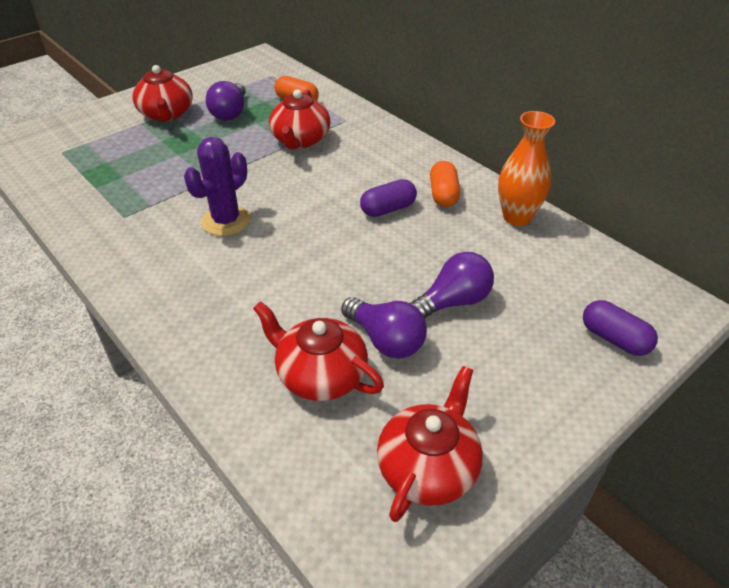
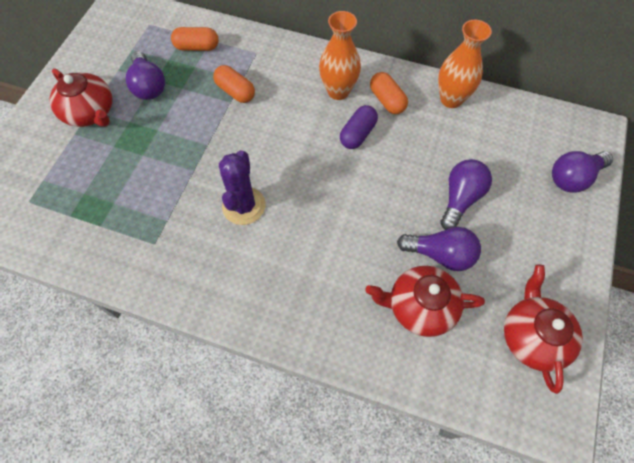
camera: 30 degrees left, 20 degrees up
(300, 140) = (235, 92): red teapot -> orange capsule
(399, 171) = (338, 91): none -> orange vase
(614, 339) = (573, 178): purple capsule -> purple light bulb

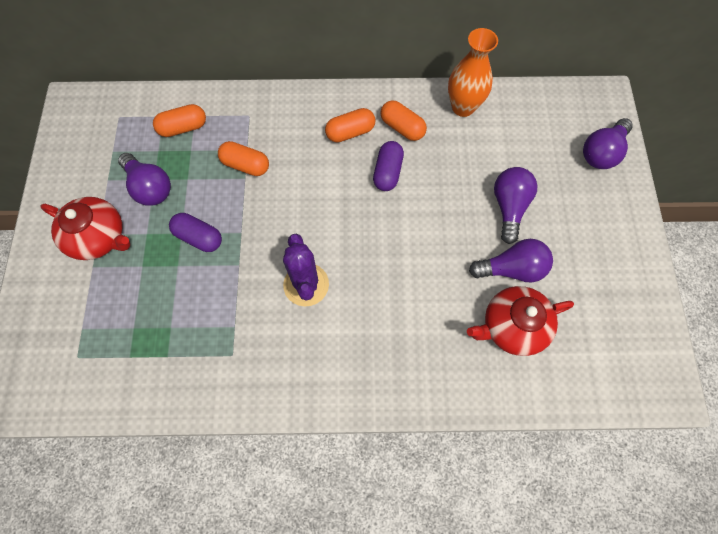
camera: 20 degrees left, 5 degrees up
(170, 138) = (199, 237): none -> purple capsule
(338, 91) = (350, 132): orange vase -> orange capsule
(532, 336) = (619, 318): red teapot -> none

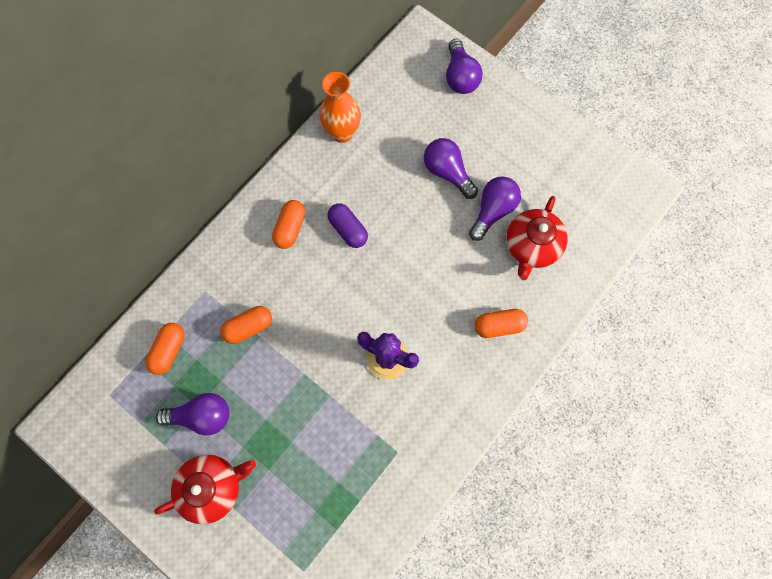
camera: 50 degrees left, 5 degrees up
(199, 237) = (281, 408): purple capsule -> none
(402, 127) = (320, 188): orange capsule -> orange capsule (499, 325)

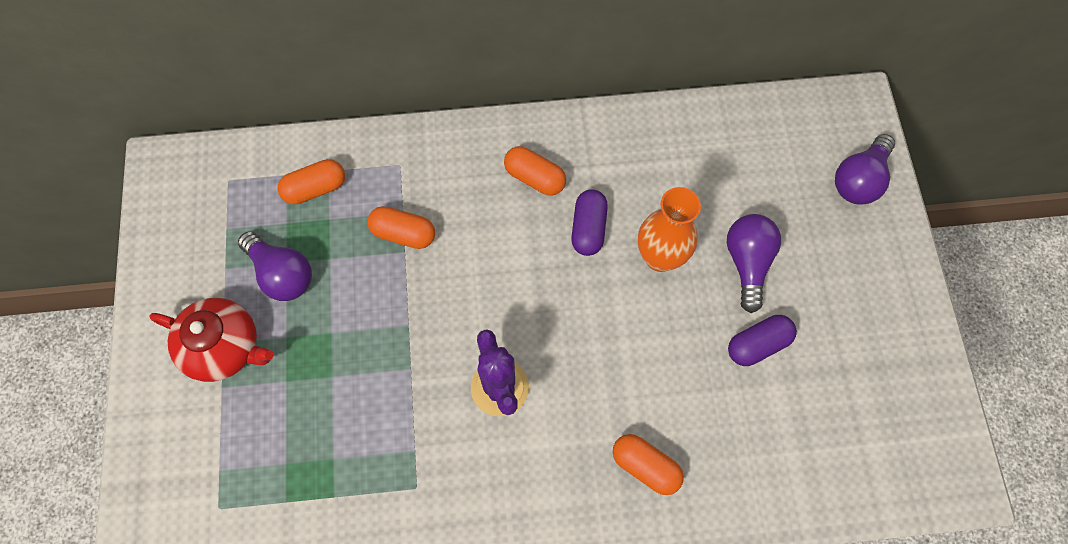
camera: 45 degrees right, 5 degrees down
(290, 228) = (534, 178): orange capsule -> orange capsule turned 60 degrees clockwise
(342, 133) = (677, 132): orange vase -> orange vase (660, 257)
(492, 211) = (757, 344): purple light bulb -> purple capsule
(531, 246) = (764, 419): red teapot -> none

